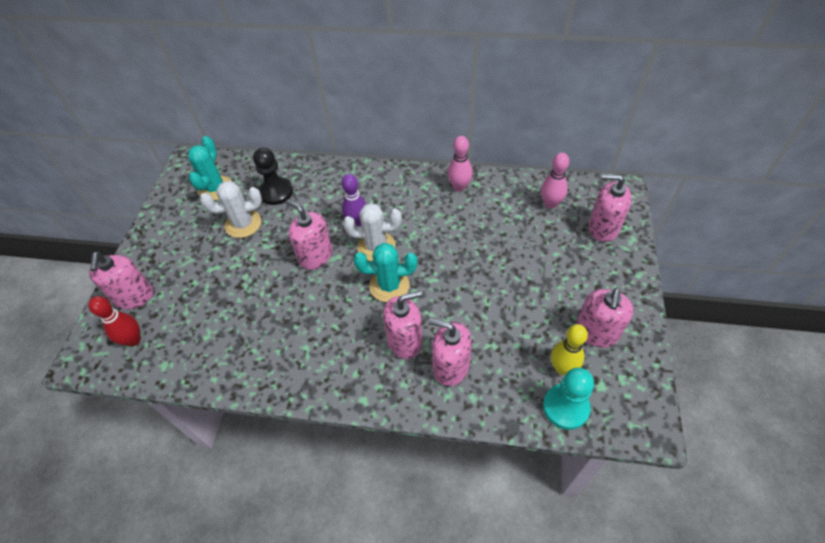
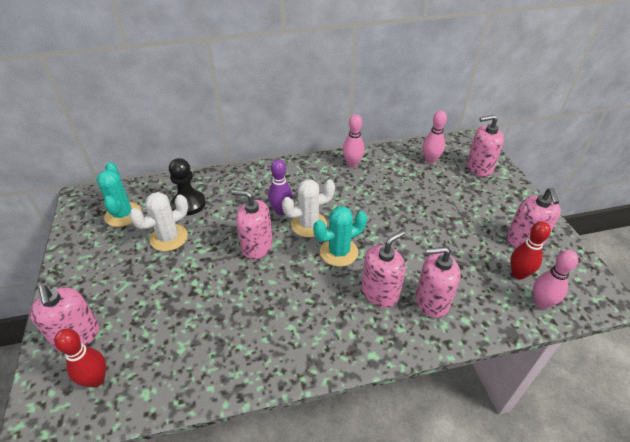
camera: 25 degrees left, 10 degrees down
(562, 368) = (518, 274): yellow bowling pin -> red bowling pin
(565, 407) = (541, 303): turquoise pawn -> pink bowling pin

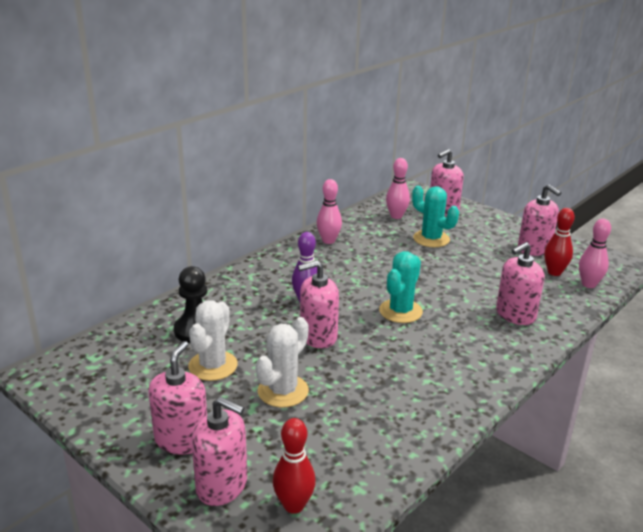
camera: 35 degrees left, 15 degrees down
(123, 214) = (126, 368): turquoise cactus -> turquoise cactus (431, 239)
(309, 224) = (347, 301): white cactus -> white cactus (283, 391)
(380, 293) = (470, 326): pink soap dispenser -> pink soap dispenser (181, 439)

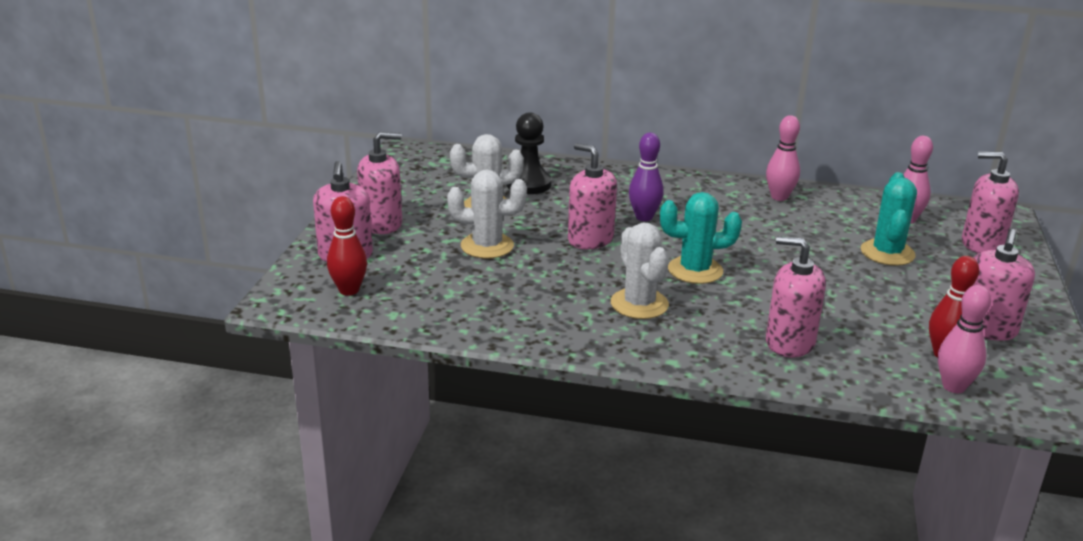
camera: 60 degrees right, 0 degrees up
(430, 352) = (639, 304): none -> white cactus

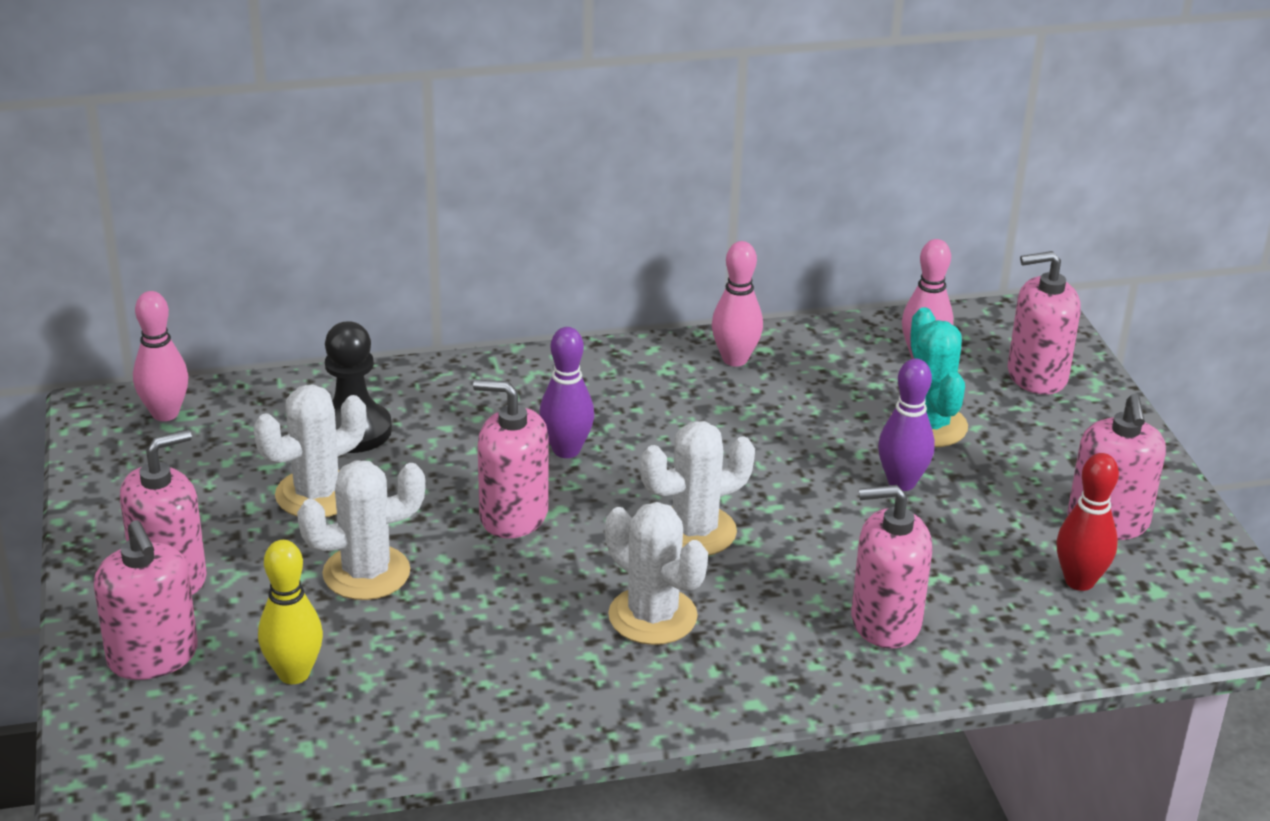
camera: 25 degrees left, 5 degrees up
(349, 290) = (206, 723): red bowling pin -> none
(412, 280) = (294, 674): none -> yellow bowling pin
(695, 270) = (694, 531): turquoise cactus -> white cactus
(849, 277) = (901, 483): none -> purple bowling pin
(953, 387) = (1114, 631): pink bowling pin -> pink bowling pin (165, 413)

